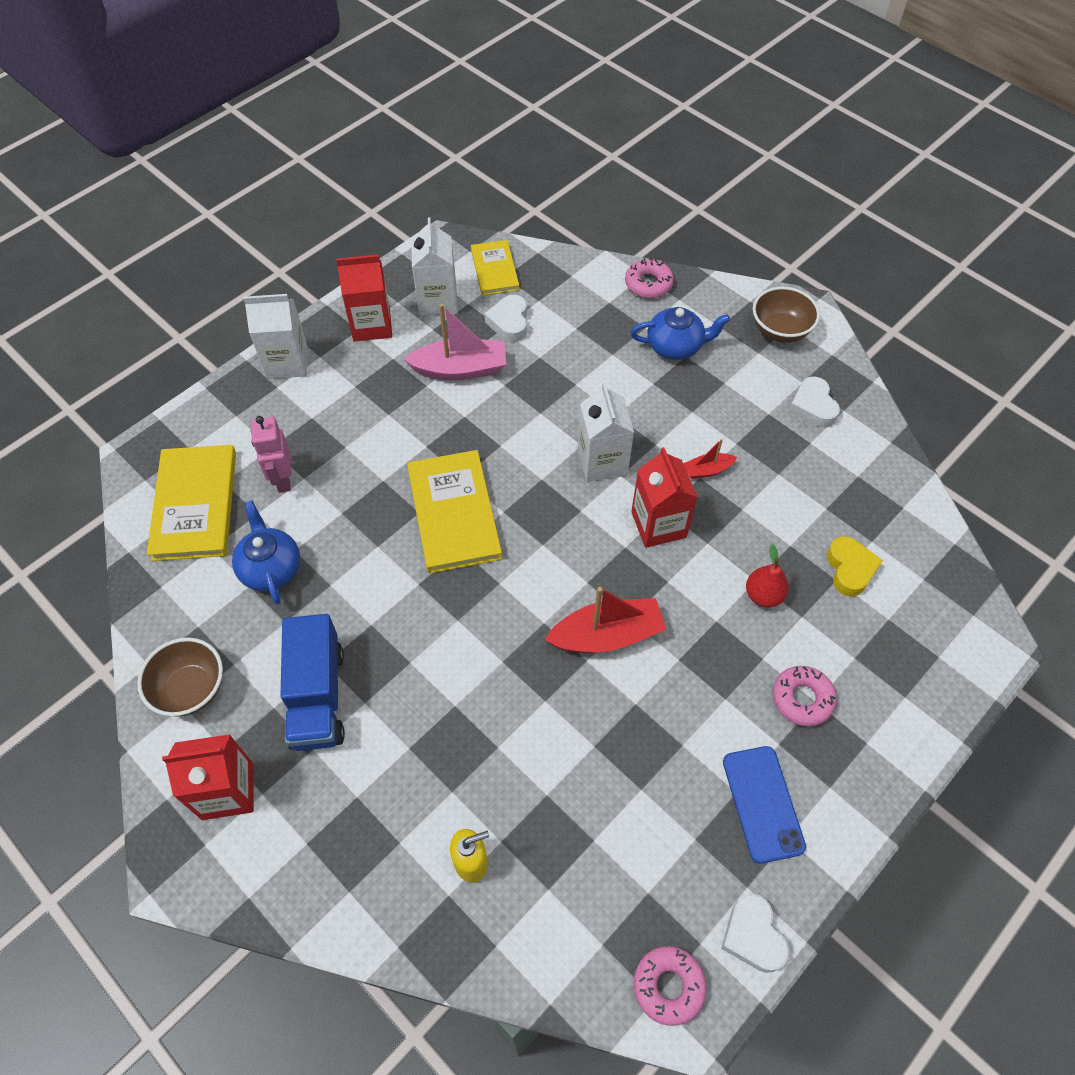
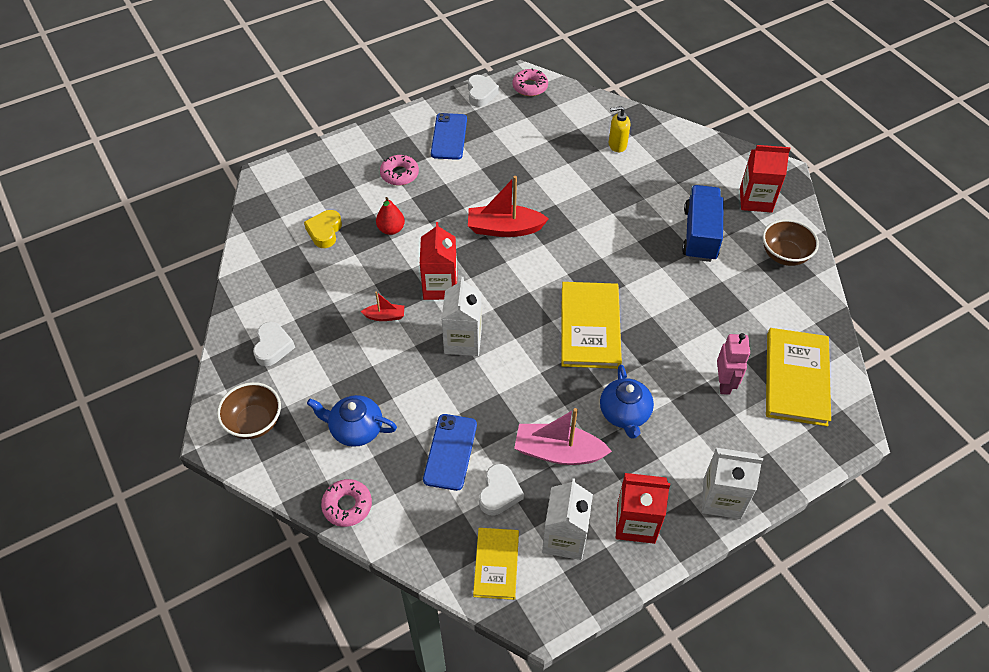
camera: 165 degrees left, 5 degrees down
(270, 568) = (733, 318): blue teapot -> blue teapot (625, 414)
(570, 346) = (450, 452): none -> blue phone

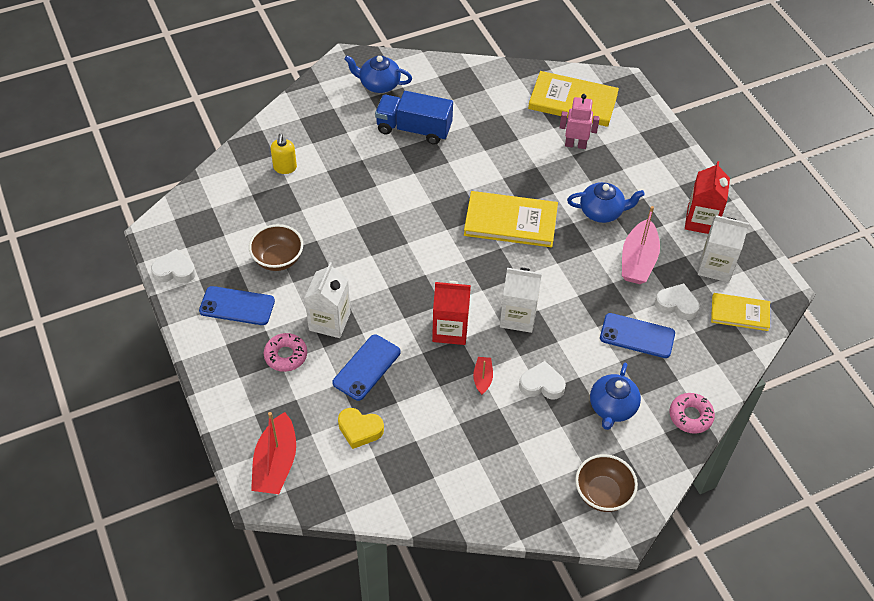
camera: 85 degrees left, 0 degrees up
(273, 347) = (512, 479): white heart -> white heart (542, 385)
(391, 229) = (367, 367): red pear -> blue phone
(504, 229) = (382, 271): red boat -> red boat (276, 463)
(530, 87) = (175, 226): pink donut -> none
(722, 498) = (679, 167): white carton -> white carton (329, 321)
(755, 200) = (379, 84): red carton -> blue teapot
(784, 255) = (446, 80): brown bowl -> brown bowl (278, 259)

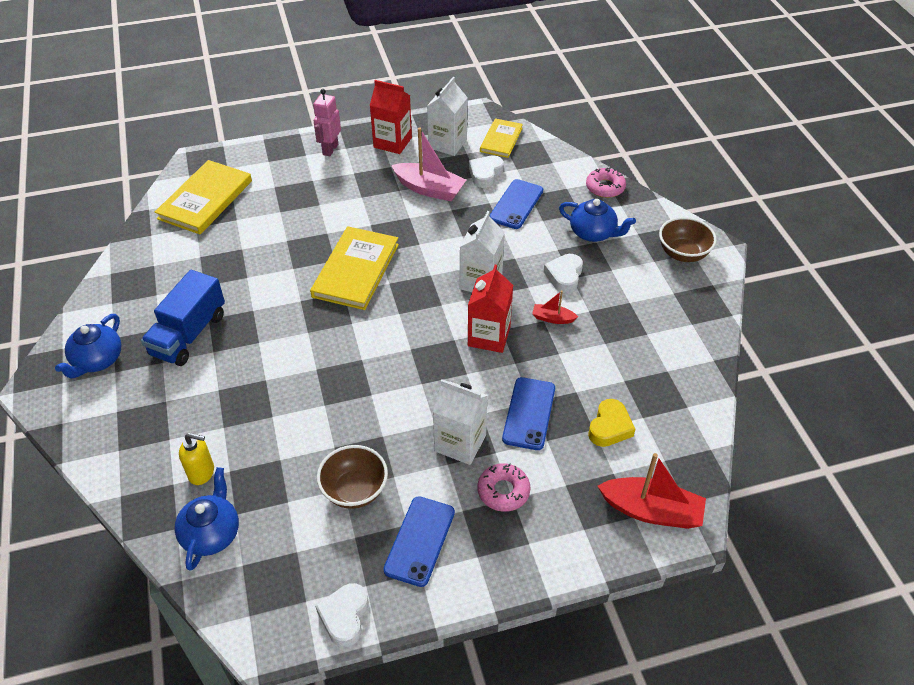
camera: 80 degrees left, 5 degrees down
(367, 367) = (529, 413): blue phone -> blue phone turned 60 degrees clockwise
(575, 144) = (267, 207): pink robot -> pink robot (330, 149)
(602, 212) = (363, 203): blue teapot -> blue teapot (211, 533)

